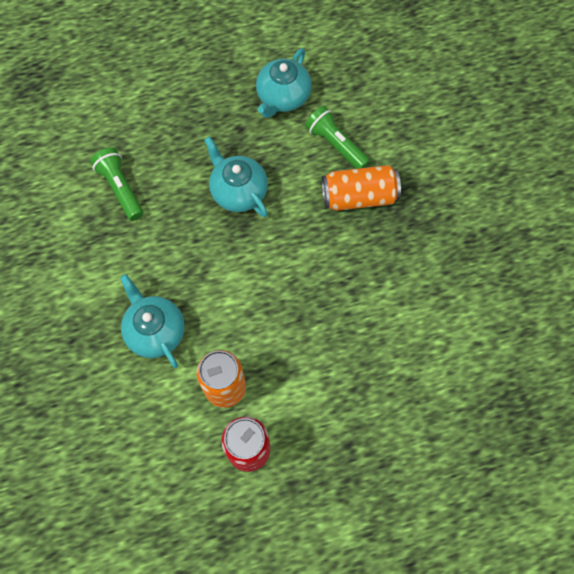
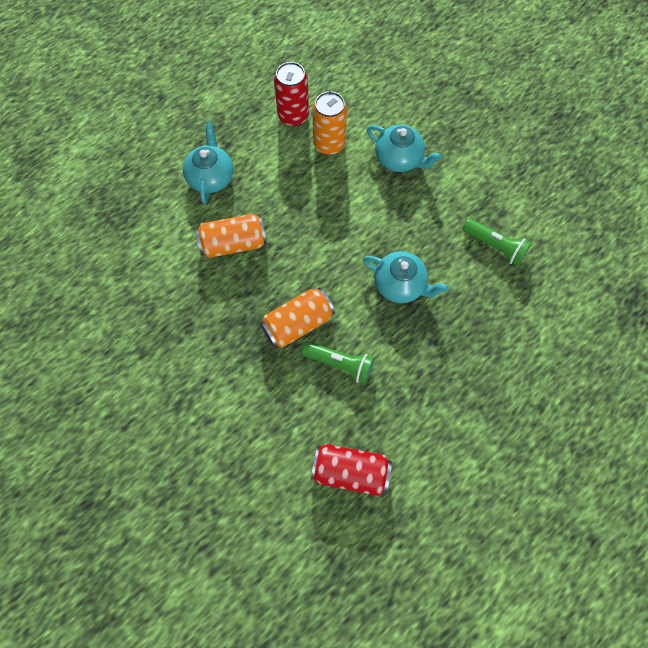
camera: 155 degrees right, 0 degrees up
(283, 97) = (411, 391): turquoise teapot -> turquoise teapot (211, 177)
(369, 60) = (350, 471): none -> red can
(390, 309) = (233, 243): none -> orange can

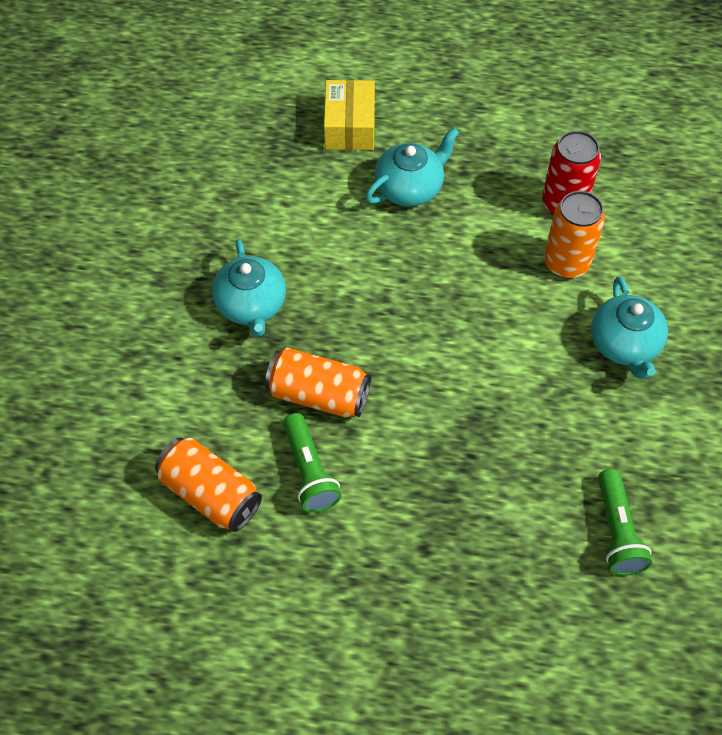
camera: 50 degrees right, 10 degrees down
(139, 174) = (349, 126): none -> yellow box
(233, 243) = (354, 266): orange can -> orange can (210, 494)
(350, 471) = (194, 574): red can -> none
(400, 285) = (463, 463): turquoise teapot -> turquoise teapot (251, 305)

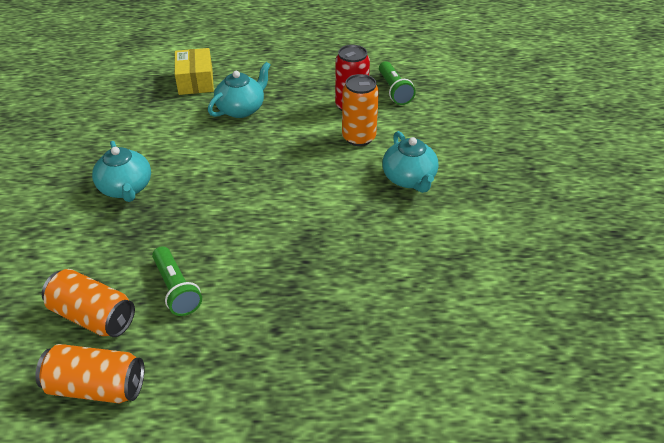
camera: 10 degrees left, 15 degrees down
(318, 395) = (181, 237): orange can -> orange can (97, 386)
(616, 531) = (427, 296): green flashlight -> green flashlight (394, 90)

